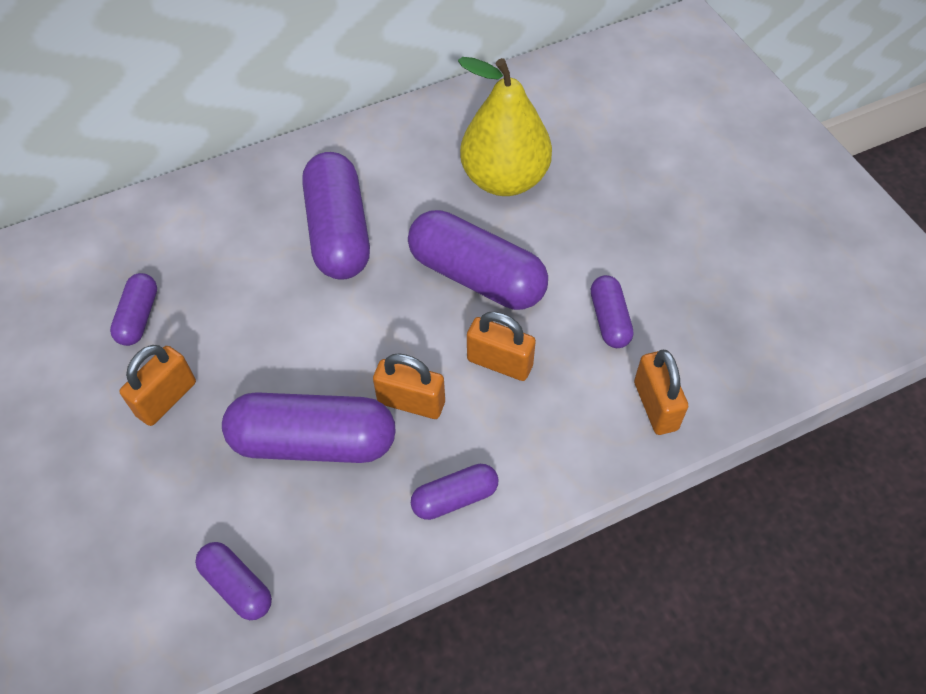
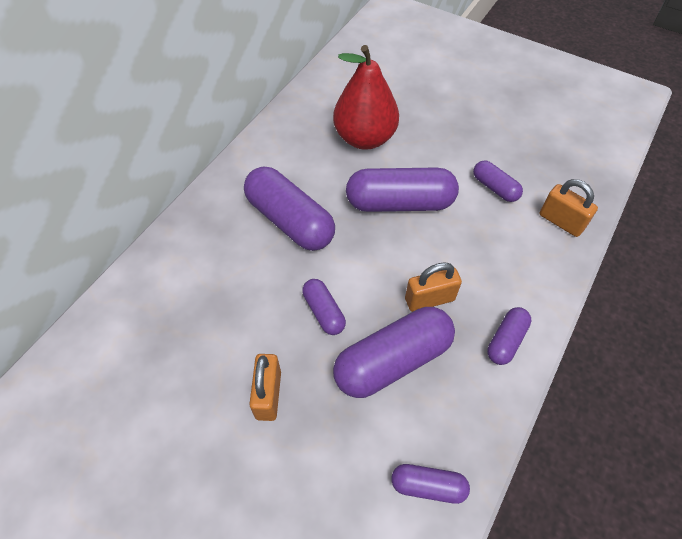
camera: 35 degrees left, 0 degrees up
(139, 317) = (198, 352): purple capsule -> purple capsule (324, 312)
(500, 363) = (458, 246): orange padlock -> none
(504, 179) = (364, 138): yellow pear -> red pear

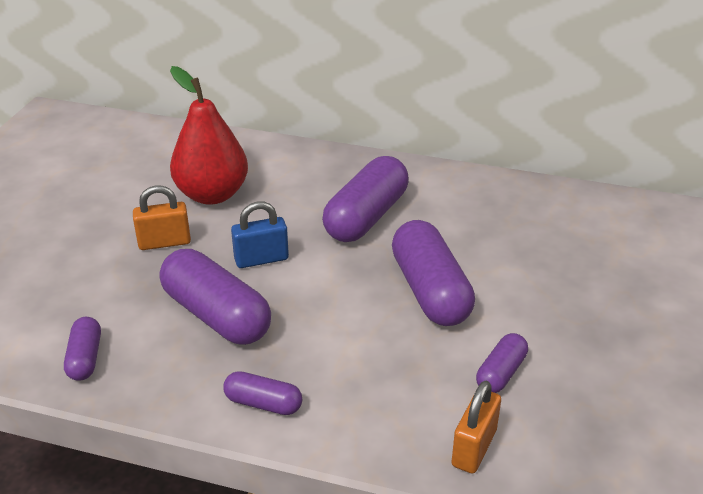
camera: 75 degrees right, 20 degrees down
(324, 312) = (261, 259): purple capsule -> blue padlock
(364, 138) = (518, 248): red pear -> red pear (212, 194)
(429, 299) = (300, 333): orange padlock -> none

